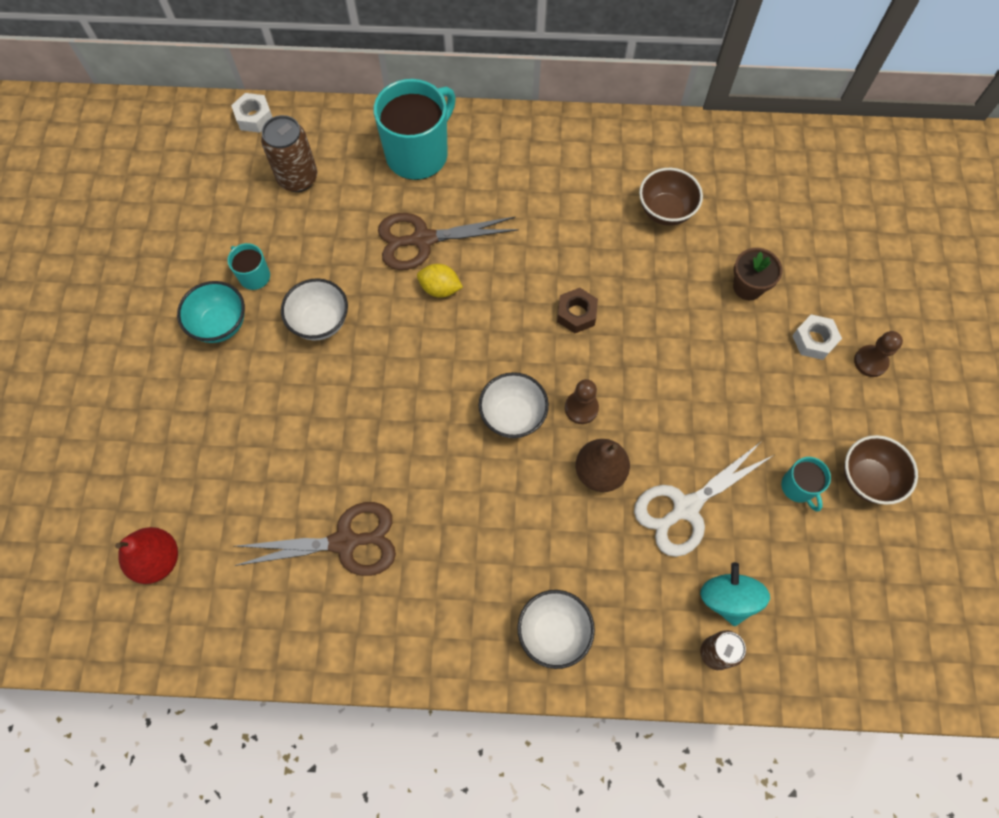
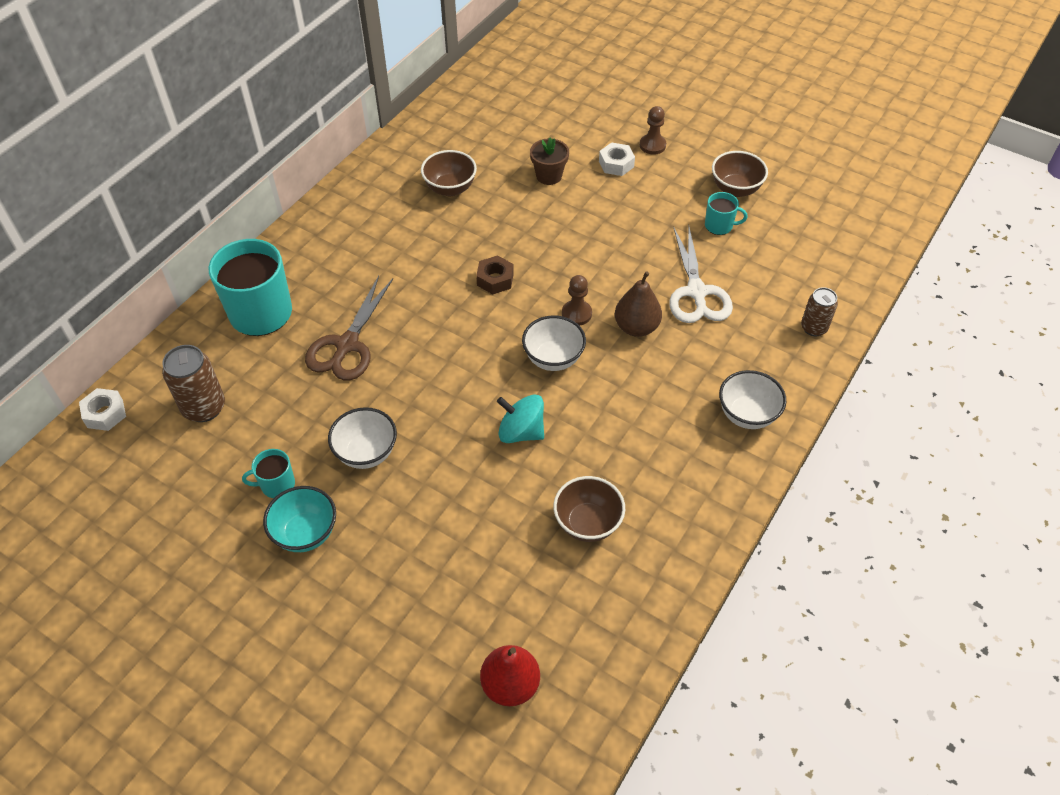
camera: 60 degrees left, 15 degrees down
(345, 542) = (587, 523): brown scissors -> brown bowl
(440, 288) = (403, 354): yellow lemon -> none
(728, 598) = (778, 302): turquoise spinning top -> turquoise spinning top (521, 432)

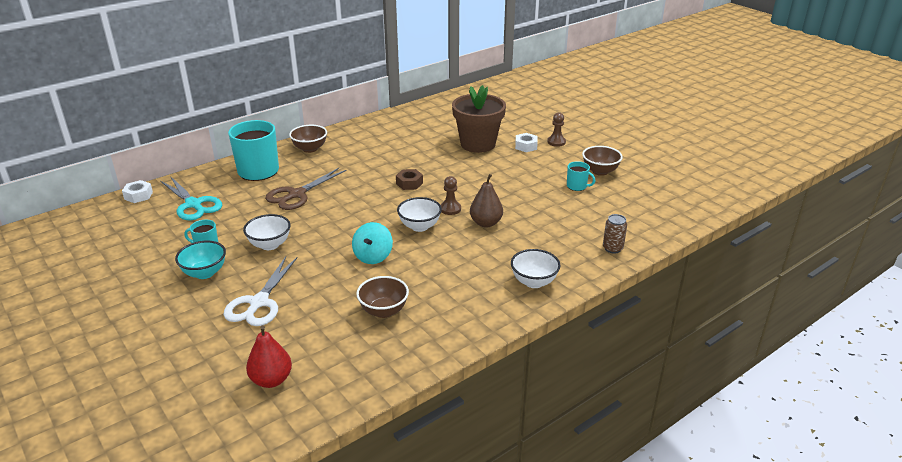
camera: 20 degrees right, 20 degrees down
(204, 407) = (193, 204): brown can -> turquoise scissors
(450, 188) = (411, 139): brown bowl -> brown bowl (310, 149)
(521, 432) = (373, 256): turquoise spinning top -> turquoise spinning top turned 120 degrees counterclockwise
(549, 176) = (478, 144): brown flower pot -> brown flower pot, size x2.01
(696, 292) = (539, 214): white scissors -> white scissors (259, 303)

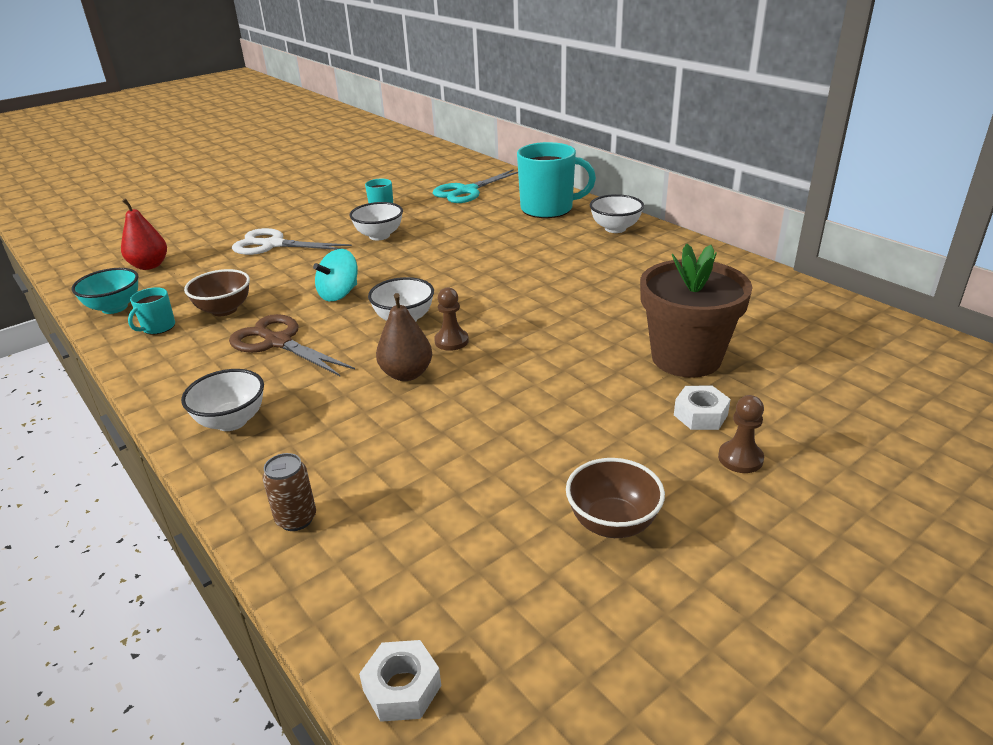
camera: 90 degrees right, 0 degrees up
(138, 195) = (485, 167): white nut -> white nut (402, 688)
(204, 273) = (335, 215): turquoise bowl -> turquoise bowl (114, 308)
(296, 194) = (490, 235): brown scissors -> brown scissors (278, 342)
(310, 149) = (615, 228): brown bowl -> white bowl
(373, 256) = (339, 294): turquoise spinning top -> turquoise spinning top turned 60 degrees counterclockwise
(409, 183) = (527, 304): brown nut -> none
(577, 186) = (537, 482): turquoise mug -> turquoise mug (158, 327)

